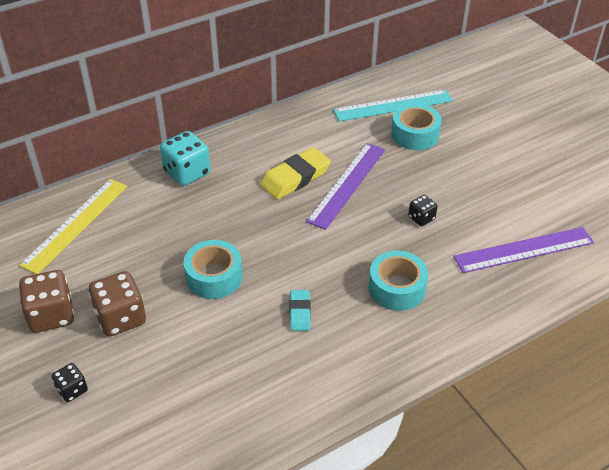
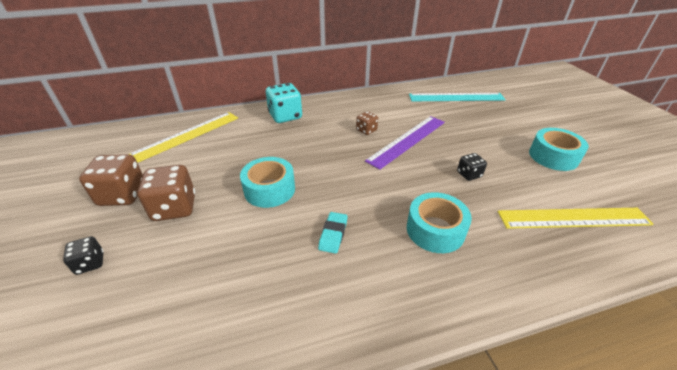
camera: 15 degrees right, 5 degrees down
(295, 178) = (366, 130): yellow eraser -> brown dice
(415, 134) = (471, 116): turquoise tape -> turquoise tape (553, 156)
(523, 249) = (573, 218): purple ruler -> yellow ruler

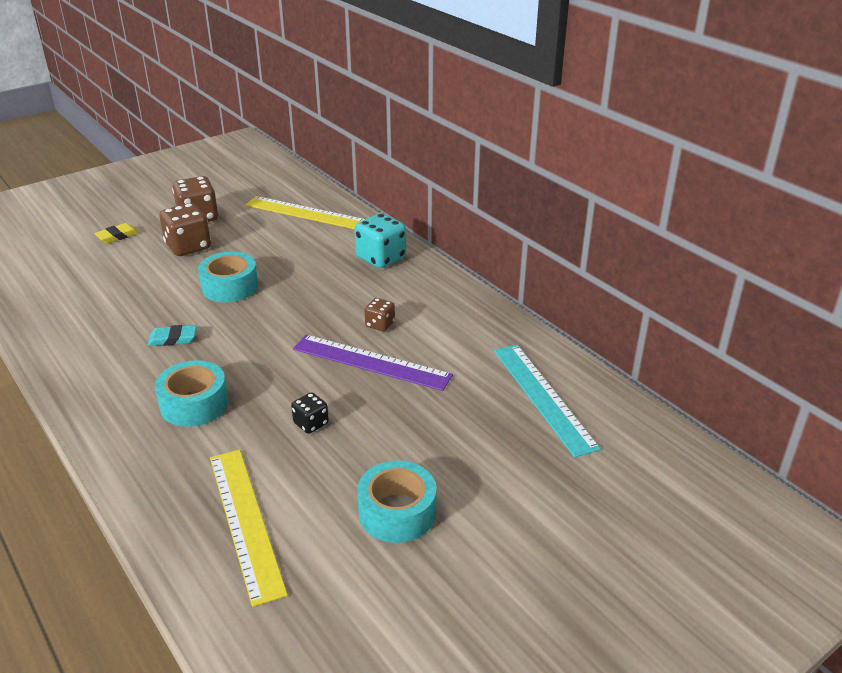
camera: 70 degrees right, 5 degrees down
(90, 263) = (117, 236): black dice -> yellow eraser

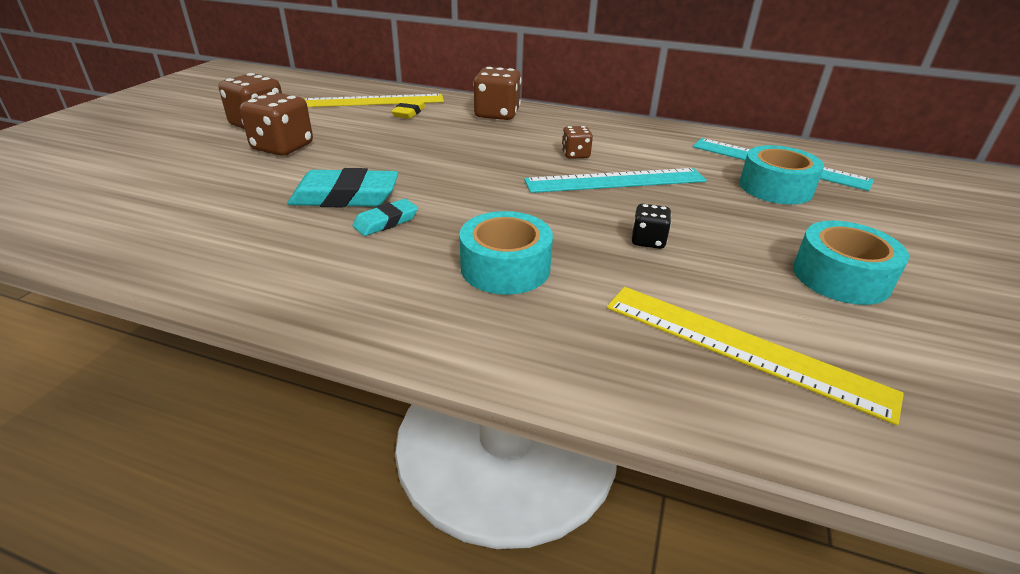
camera: 35 degrees left, 0 degrees up
(117, 236) = (174, 158): yellow eraser -> yellow eraser (409, 113)
(174, 308) = (345, 197): none -> turquoise eraser
(230, 286) = (382, 165): turquoise tape -> turquoise tape (775, 188)
(371, 362) = (615, 181): purple ruler -> turquoise ruler
(381, 258) = (497, 114): turquoise dice -> brown dice

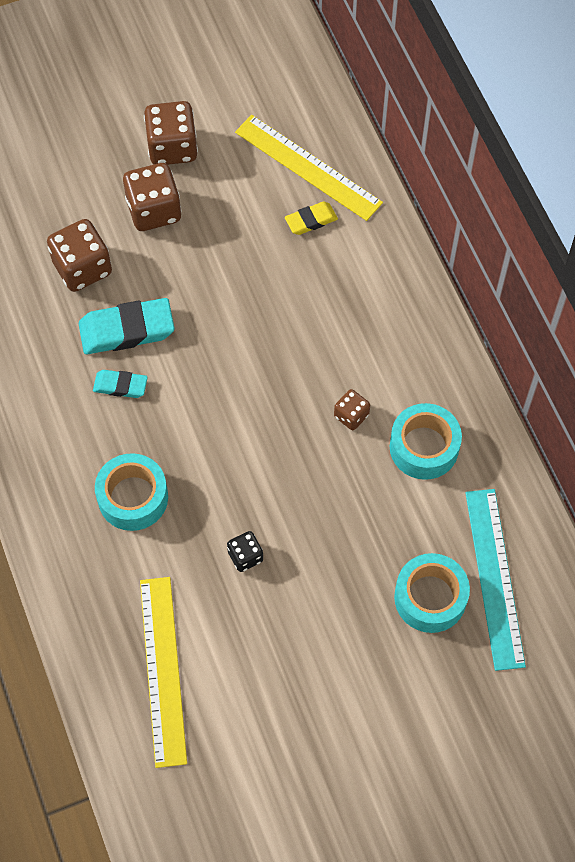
camera: 50 degrees right, 30 degrees up
(345, 197) = (127, 330): turquoise eraser -> turquoise eraser turned 60 degrees counterclockwise
(497, 114) = (382, 288): brown dice -> brown dice (82, 268)
(615, 181) = (327, 477): turquoise ruler -> none
(840, 277) = (303, 695): turquoise tape -> turquoise tape (424, 447)

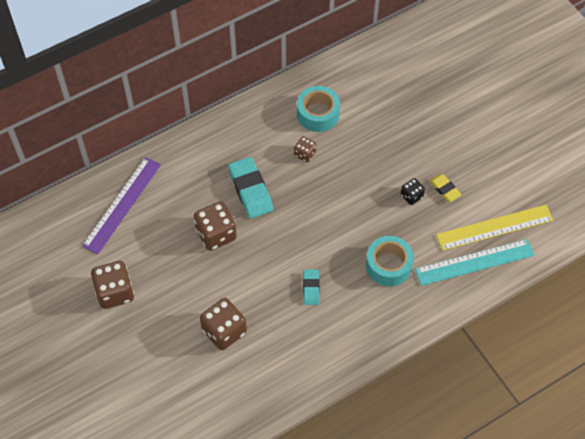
camera: 100 degrees left, 5 degrees down
(127, 330) = (268, 293): turquoise eraser -> turquoise eraser (250, 190)
(154, 210) = (170, 294): brown dice -> brown dice (216, 234)
(308, 167) = (122, 205): yellow ruler -> purple ruler
(311, 220) = (165, 196): yellow eraser -> yellow eraser (444, 189)
(430, 598) = (412, 100): turquoise tape -> none
(494, 578) = (392, 71): turquoise ruler -> turquoise ruler (474, 262)

